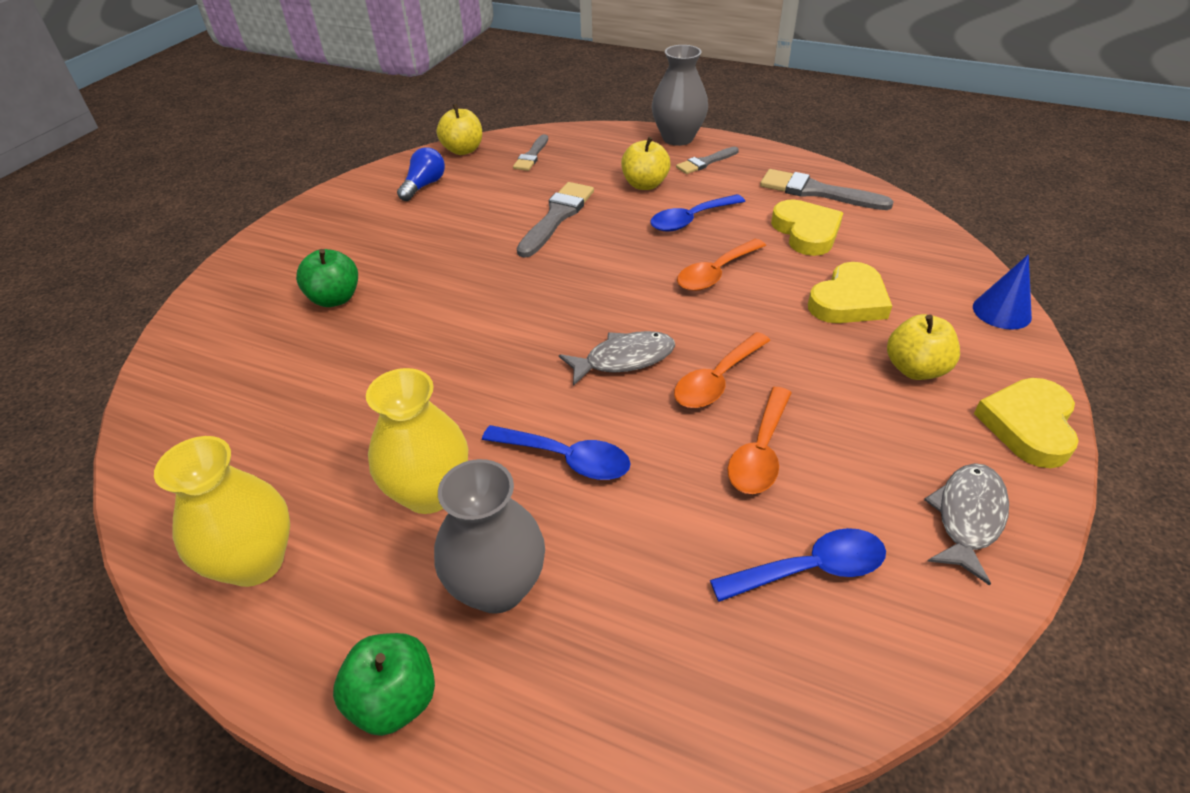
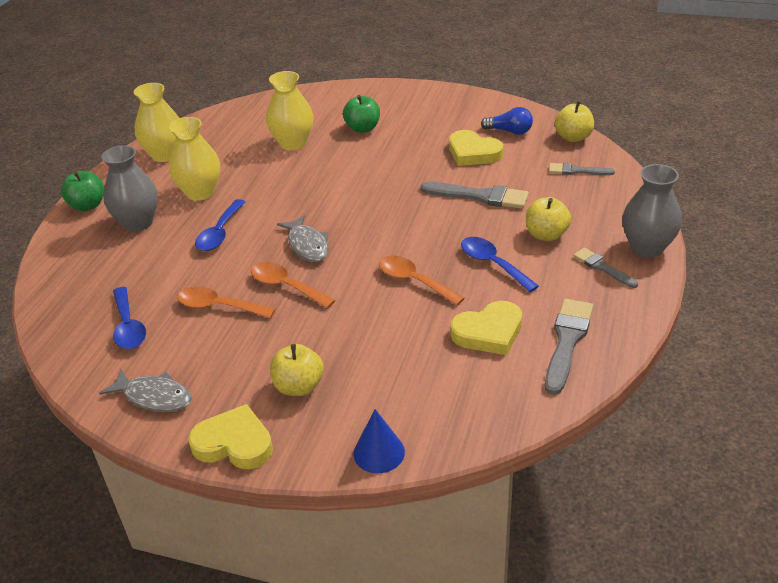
camera: 85 degrees right, 5 degrees down
(330, 373) = (293, 143): none -> yellow vase
(848, 301) = (385, 354): yellow heart -> yellow heart (473, 153)

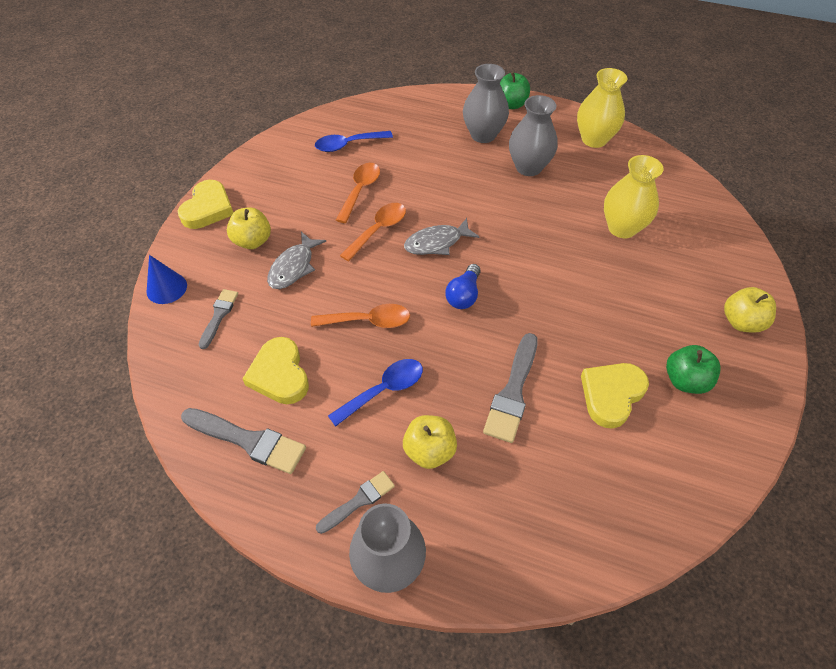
camera: 90 degrees right, 15 degrees up
(154, 397) = (268, 165): grey fish -> grey fish (294, 267)
(200, 192) = (528, 167): yellow vase -> grey vase
(220, 233) = (463, 184): blue spoon -> none
(363, 128) = (660, 287): green apple -> green apple (685, 380)
(414, 281) = (368, 321): orange spoon -> orange spoon turned 45 degrees clockwise
(510, 131) = (670, 444): blue light bulb -> blue light bulb (464, 295)
(573, 137) = (661, 526): yellow apple -> yellow apple (741, 322)
(577, 171) = (570, 513): grey brush -> grey brush (219, 316)

